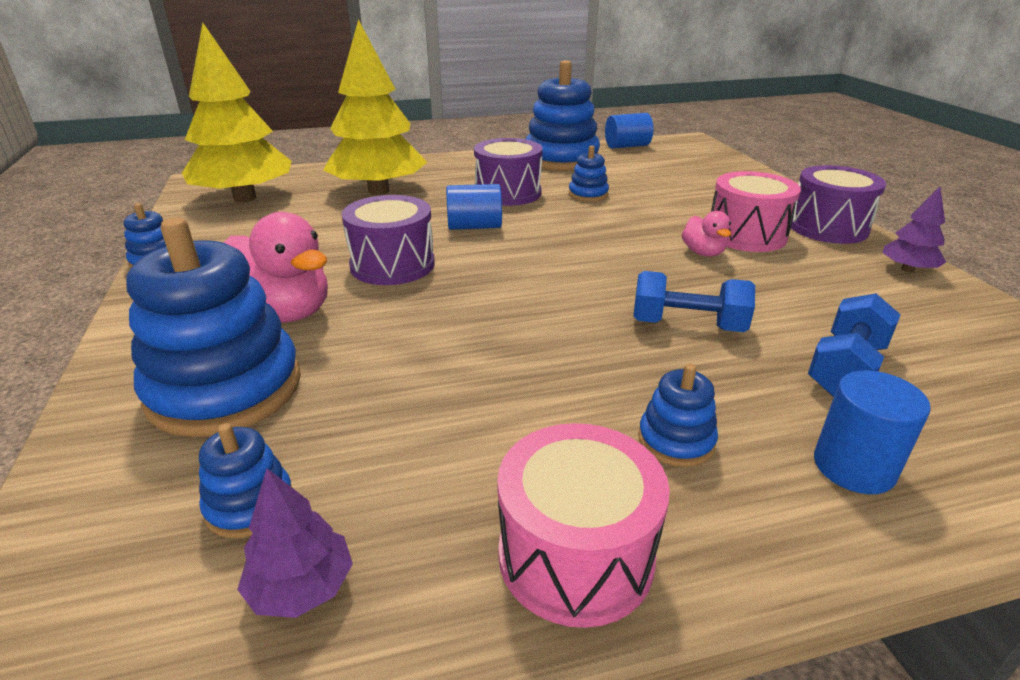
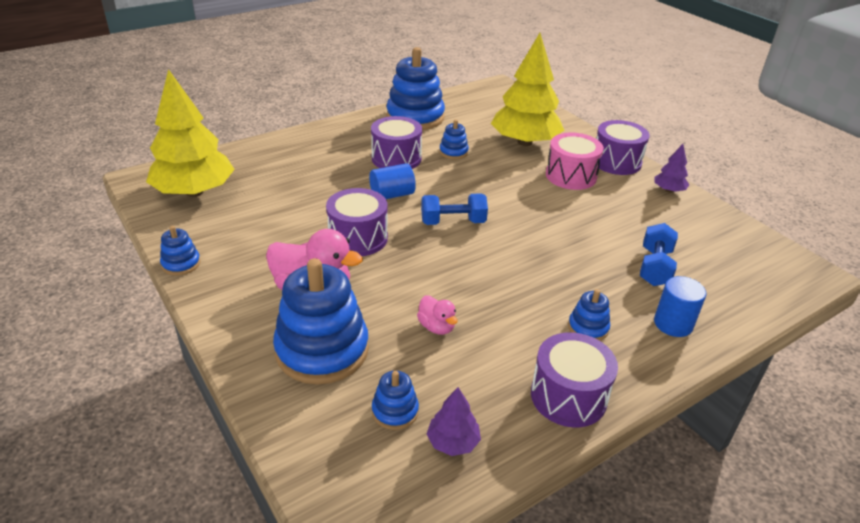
camera: 20 degrees left, 5 degrees up
(378, 191) = (297, 169): yellow tree -> yellow tree (524, 142)
(575, 555) = (568, 396): pink drum -> purple drum
(627, 146) = (456, 97): blue cylinder -> none
(687, 325) = (564, 253): blue dumbbell -> blue dumbbell (453, 222)
(703, 253) = (551, 195): pink duck -> pink duck (436, 327)

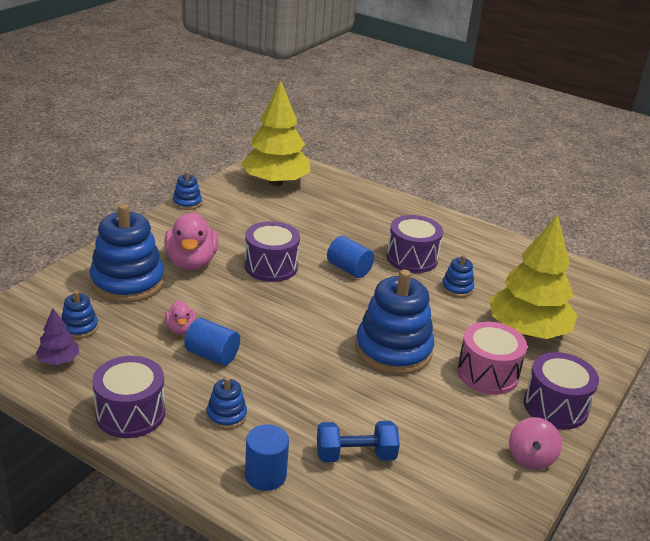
camera: 65 degrees right, 5 degrees down
(415, 117) = (501, 253): blue stacking toy -> blue stacking toy (393, 350)
(436, 327) = (181, 329): pink duck -> pink duck turned 45 degrees counterclockwise
(453, 222) = (333, 310): blue dumbbell -> none
(491, 315) = (212, 355): none -> blue cylinder
(668, 190) = (530, 458): purple tree -> pink spinning top

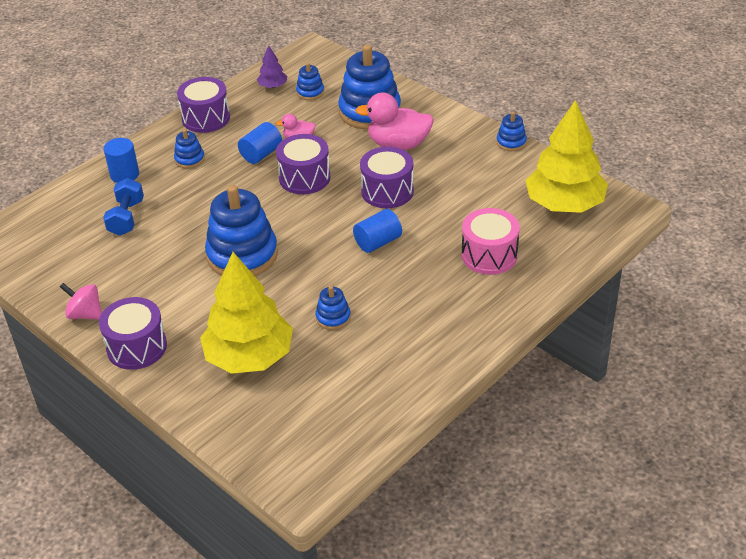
camera: 105 degrees right, 10 degrees up
(412, 258) = (394, 292): purple drum -> purple drum (304, 178)
(487, 374) = (193, 311): pink drum -> pink drum (489, 255)

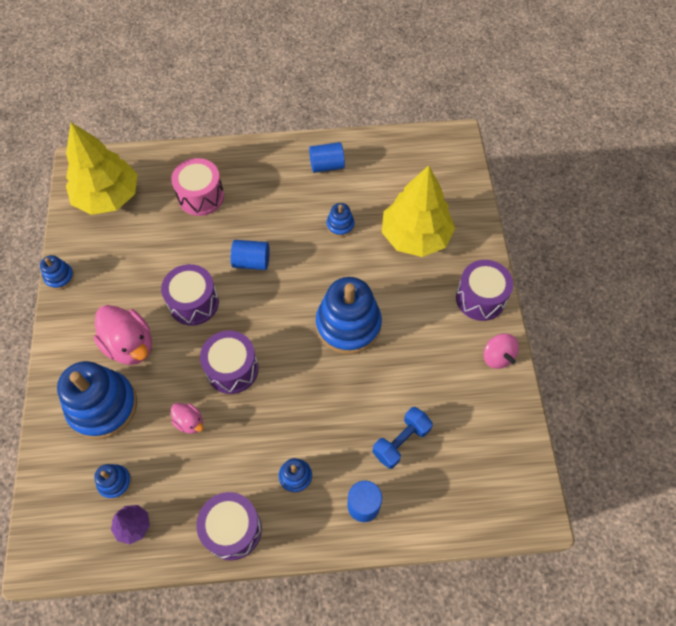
camera: 140 degrees left, 20 degrees up
(261, 154) = (235, 429): blue cylinder -> blue cylinder (327, 165)

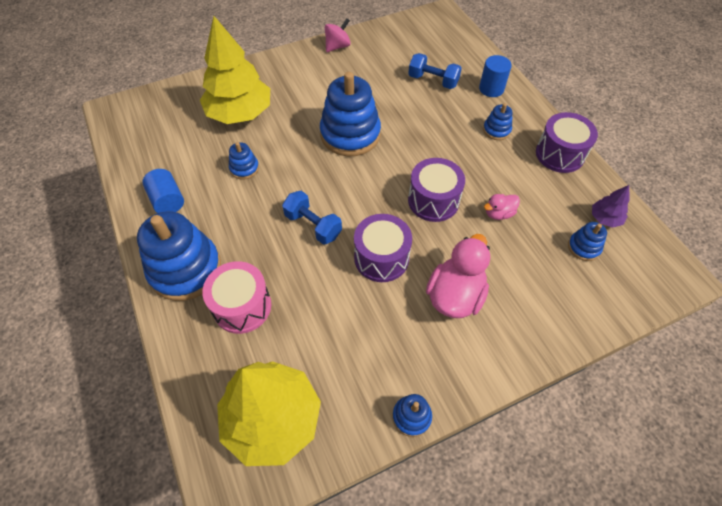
camera: 110 degrees left, 5 degrees down
(103, 406) = (528, 290): blue stacking toy -> blue stacking toy (185, 269)
(189, 422) = (498, 213): pink duck -> pink duck turned 135 degrees counterclockwise
(251, 262) = (313, 225): blue cylinder -> blue dumbbell
(480, 298) = (289, 63): purple drum -> none

